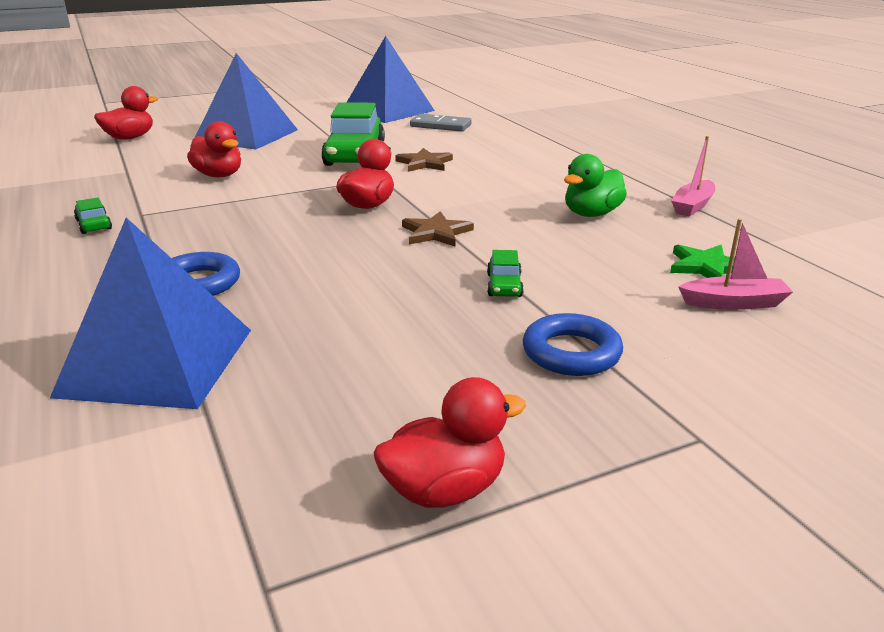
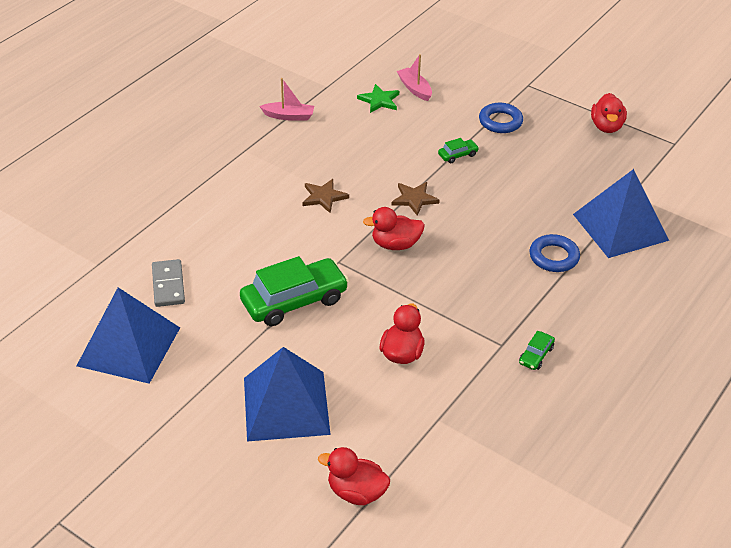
camera: 120 degrees left, 15 degrees up
(424, 163) = (287, 253): brown star -> brown star (323, 197)
(445, 490) = (606, 127): red duck -> red duck turned 120 degrees counterclockwise
(591, 214) = (334, 150): green duck -> none

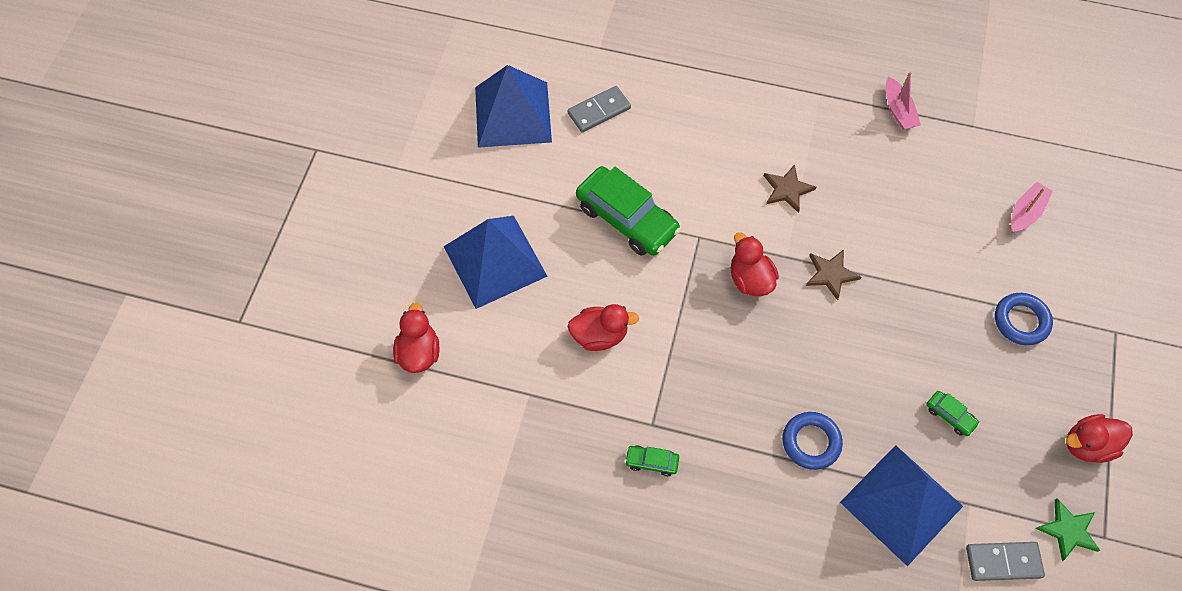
camera: 70 degrees right, 20 degrees up
(379, 100) = (980, 184): green star -> green star (1068, 530)
(458, 155) = (931, 294): green car -> green car (950, 416)
(679, 194) = (1003, 562): none -> grey domino

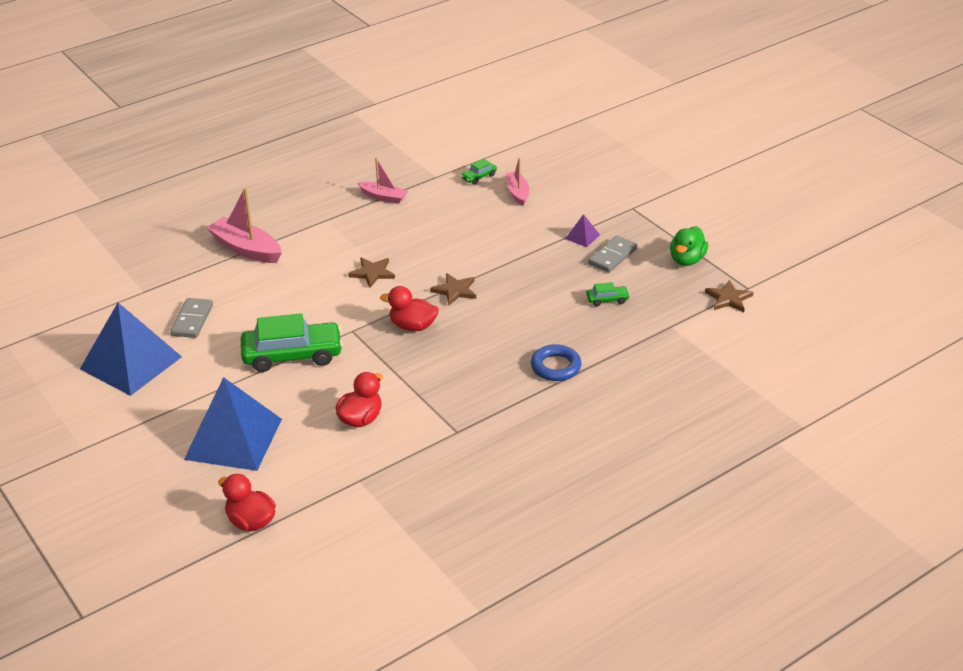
camera: 50 degrees left, 25 degrees down
(651, 462) = (483, 447): green car -> green car (478, 177)
(721, 70) = (246, 249): none -> pink boat
(901, 504) = (639, 353): blue pyramid -> none
(1003, 562) = (720, 335): grey domino -> grey domino (612, 256)
(1021, 321) = (582, 237): blue ring -> purple pyramid
(1068, 530) = (728, 298): green star -> brown star
(1087, 445) = (687, 260): red duck -> green duck

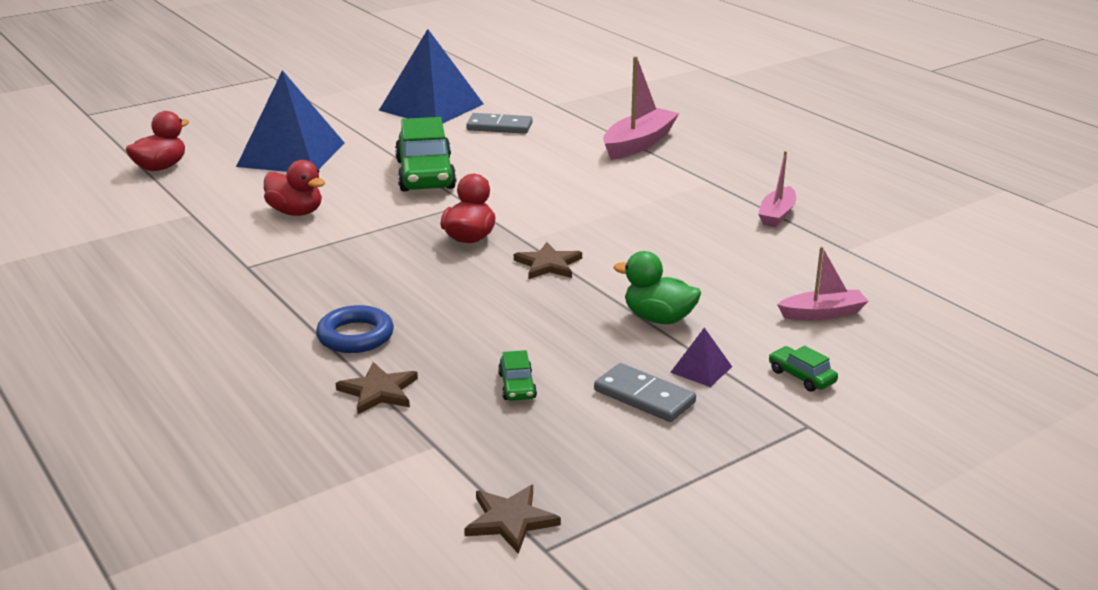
camera: 90 degrees right, 10 degrees down
(372, 273) = (590, 212): brown star -> brown star (379, 391)
(478, 177) = (859, 282): green car -> green car (801, 376)
(687, 260) = (639, 478): green duck -> green duck (658, 318)

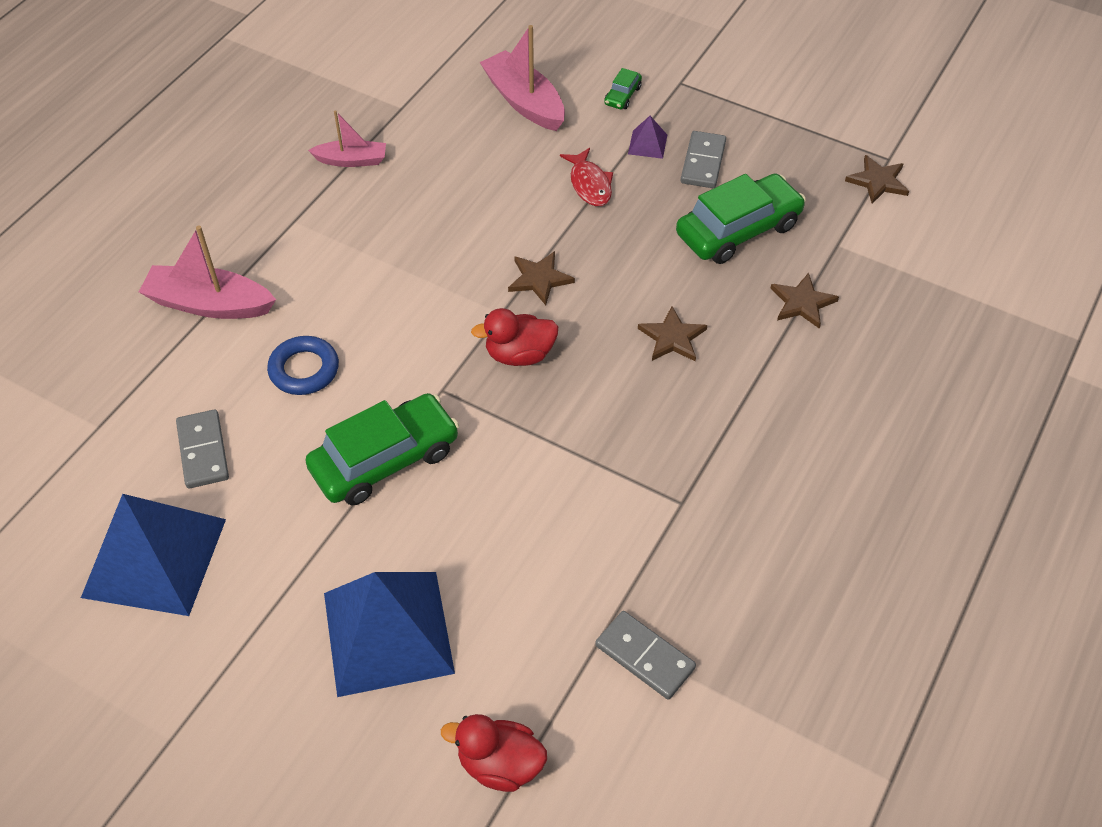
camera: 115 degrees left, 25 degrees up
(154, 222) = (645, 656): none -> grey domino
(296, 212) = (544, 530): red duck -> none
(355, 336) = (741, 354): blue ring -> blue ring (304, 370)
(413, 308) = (672, 338): none -> brown star
(517, 386) = (738, 230): green car -> green car, size x2.28
(658, 318) = (589, 184): green duck -> red fish
(822, 313) = (524, 101): pink boat -> pink boat, size x1.62

